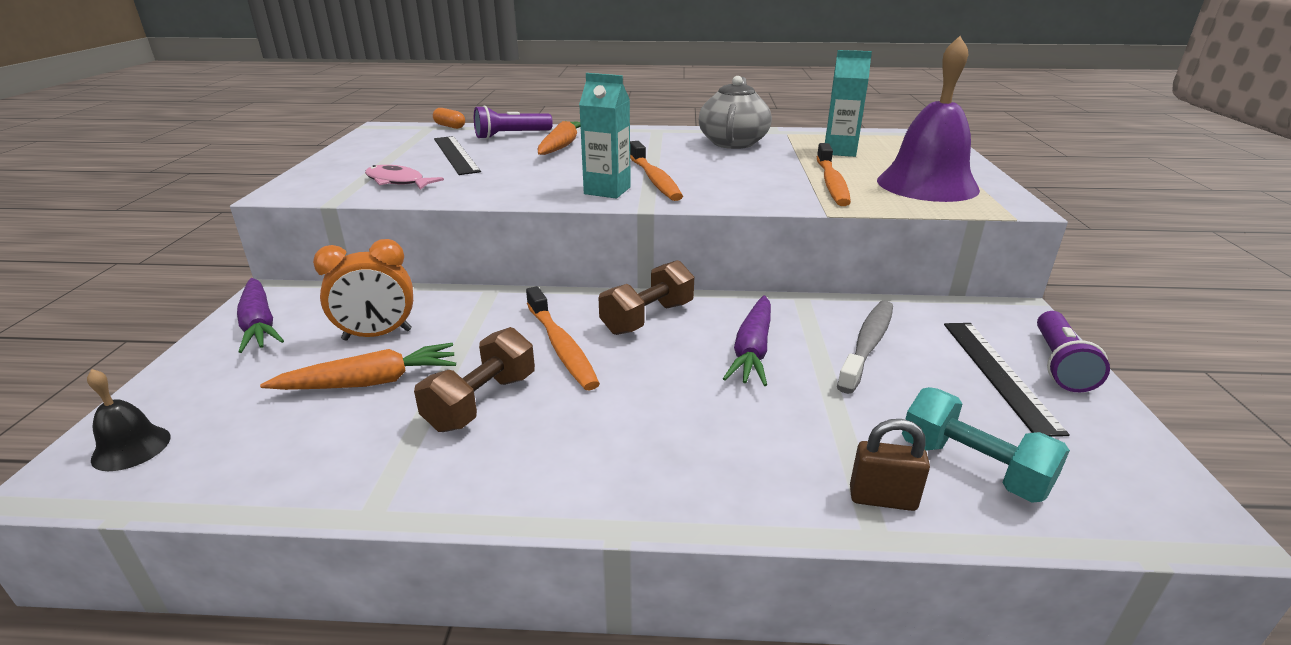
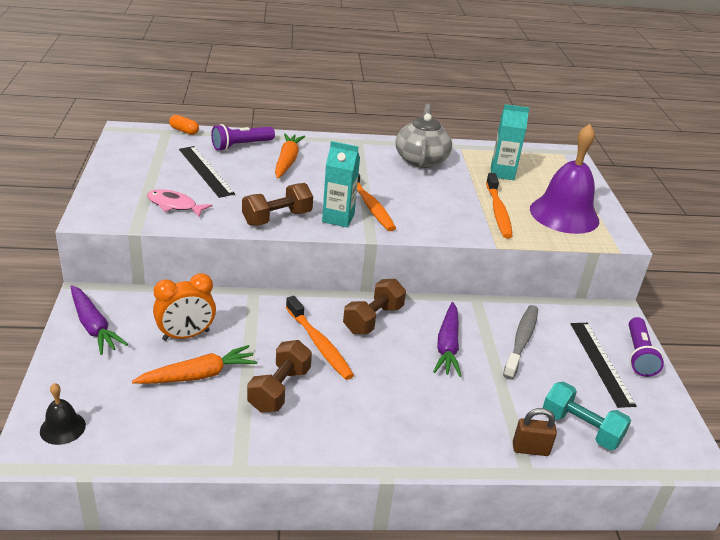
camera: 10 degrees left, 5 degrees up
(525, 191) = (277, 218): none -> brown dumbbell

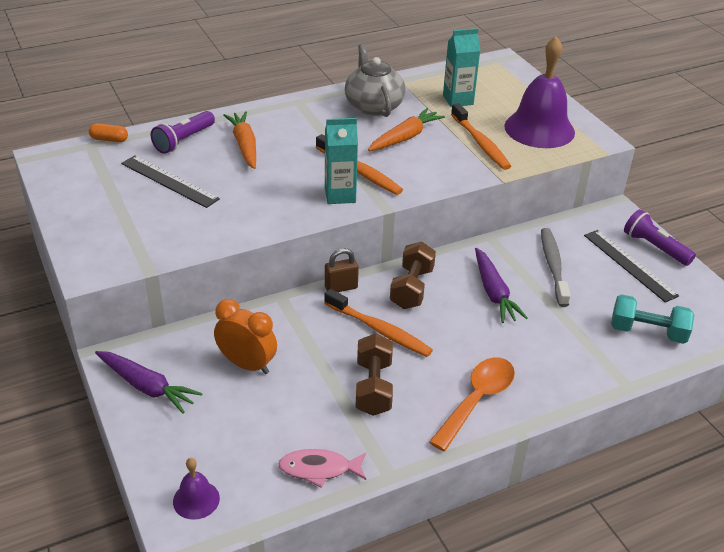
camera: 20 degrees left, 5 degrees up
(62, 428) = (196, 499): black bell -> purple bell
(174, 205) = (167, 230): pink fish -> pink fish (319, 469)
(186, 335) = (247, 364): orange clock -> orange clock turned 105 degrees counterclockwise
(198, 375) = (288, 400): orange carrot -> orange carrot (405, 137)
(277, 218) = (281, 213): brown dumbbell -> none
(367, 432) = (477, 400): none -> orange spoon
(530, 449) = (619, 365): brown padlock -> brown padlock (341, 287)
(638, 355) = (655, 247): purple flashlight -> purple flashlight turned 150 degrees clockwise

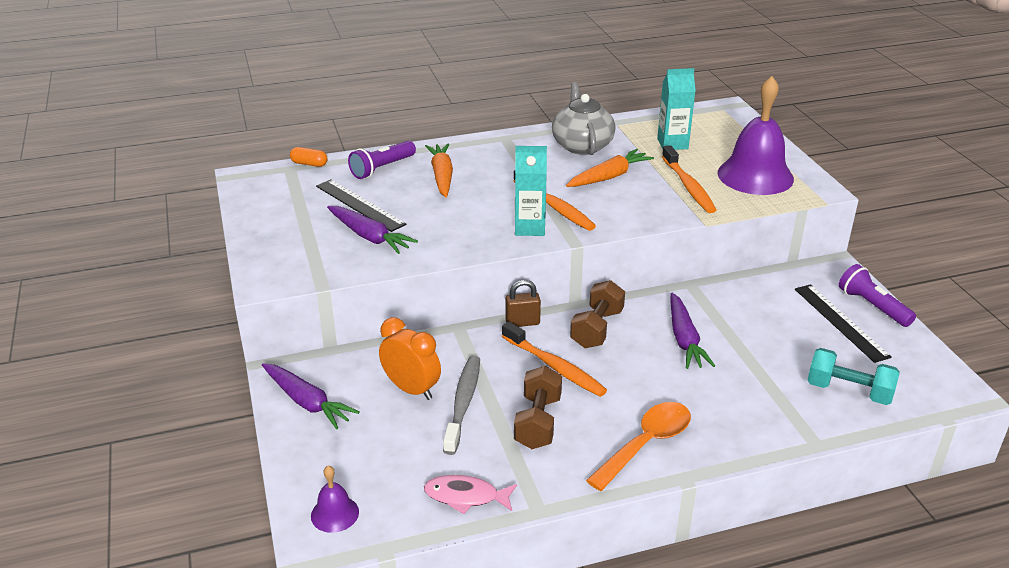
camera: 10 degrees right, 5 degrees down
(185, 214) = (369, 236): none -> purple carrot
(553, 267) = (754, 318): grey toothbrush -> grey toothbrush (463, 404)

